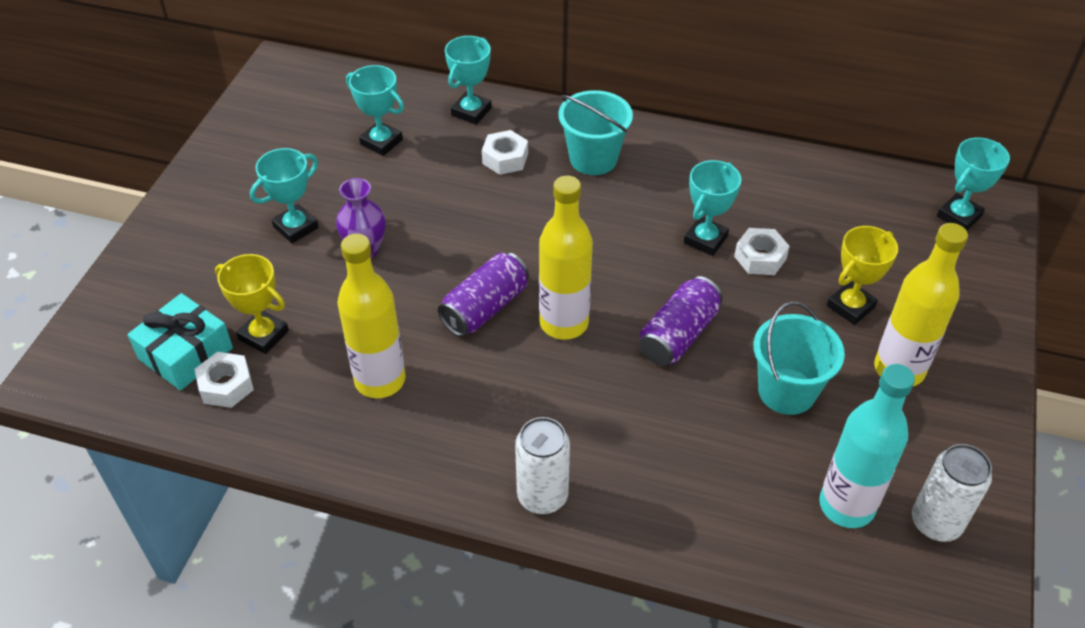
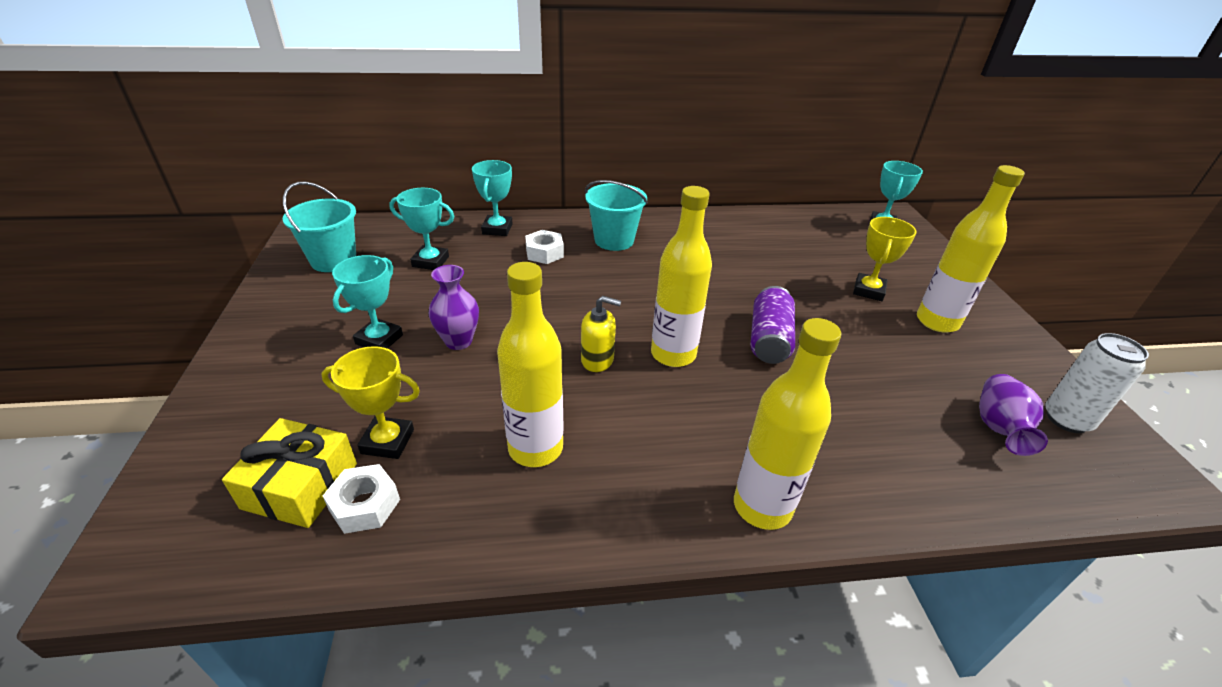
camera: 25 degrees left, 10 degrees down
(186, 353) = (300, 485): turquoise gift -> yellow gift
(485, 307) = (597, 360): purple can -> yellow soap dispenser
(542, 496) = (762, 507): white can -> yellow bottle
(705, 240) = (735, 272): turquoise trophy -> none
(760, 257) = (782, 275): white nut -> none
(786, 391) = (879, 357): turquoise bucket -> turquoise bucket (333, 260)
(846, 506) = (999, 428): turquoise bottle -> purple vase

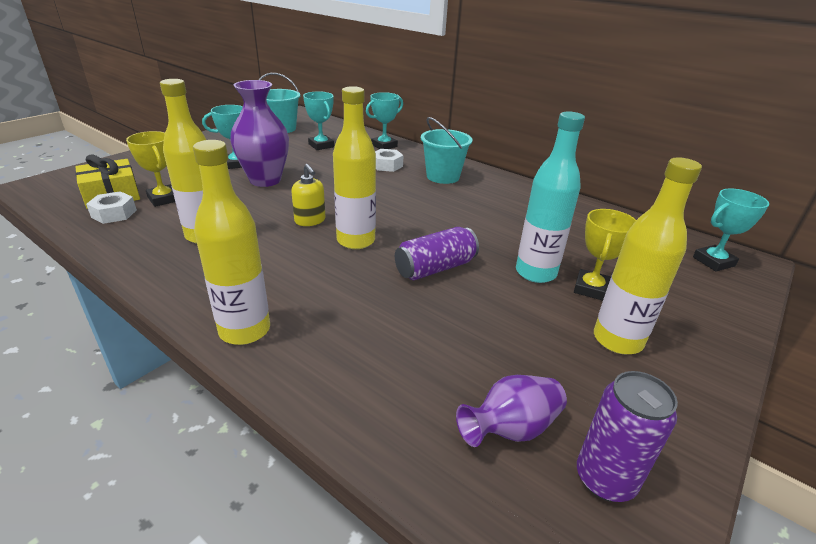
camera: 45 degrees right, 5 degrees down
(458, 341) = (265, 180): purple vase -> purple vase, size x1.65
(825, 299) = (535, 273): none -> turquoise bottle
(868, 290) = (591, 289): yellow trophy -> yellow trophy turned 45 degrees counterclockwise
(1067, 419) = (605, 479): white can -> purple can

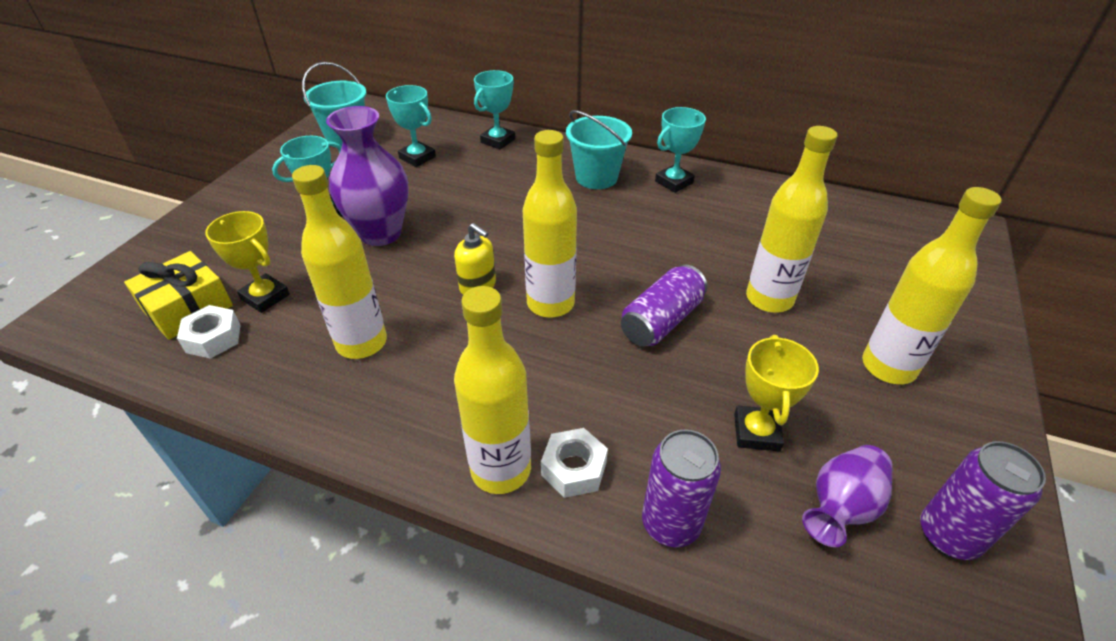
camera: 15 degrees left, 10 degrees up
(352, 400) = (671, 523): none -> purple can
(387, 165) = (519, 174): white nut -> white nut (574, 469)
(535, 273) = (769, 299): turquoise bottle -> yellow bottle
(591, 289) = (834, 306): yellow trophy -> yellow trophy (756, 432)
(713, 262) = (933, 237): turquoise trophy -> turquoise trophy (674, 182)

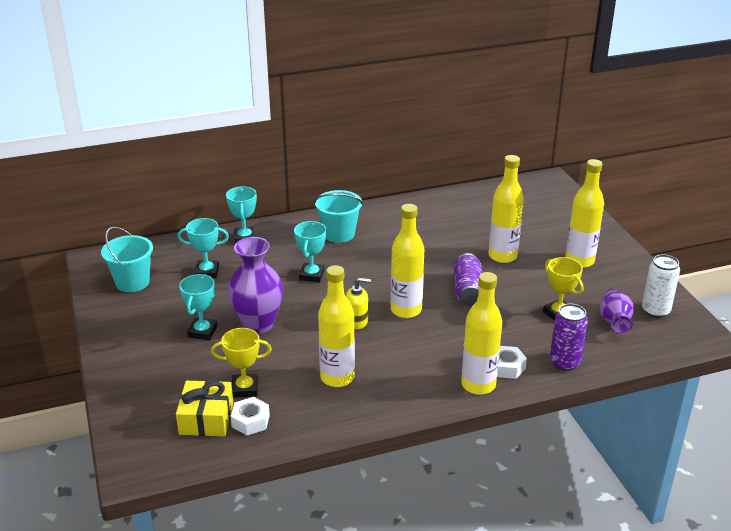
camera: 40 degrees left, 10 degrees down
(674, 182) = (386, 217): turquoise trophy -> turquoise trophy (311, 275)
(948, 535) = (655, 311): purple can -> white can

